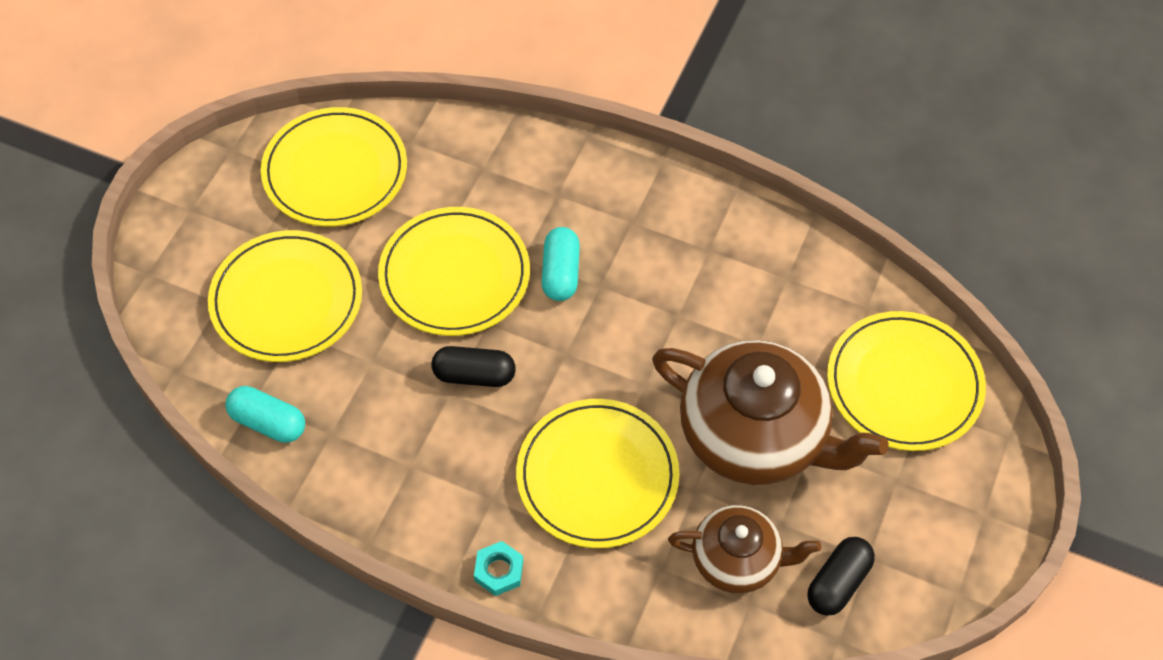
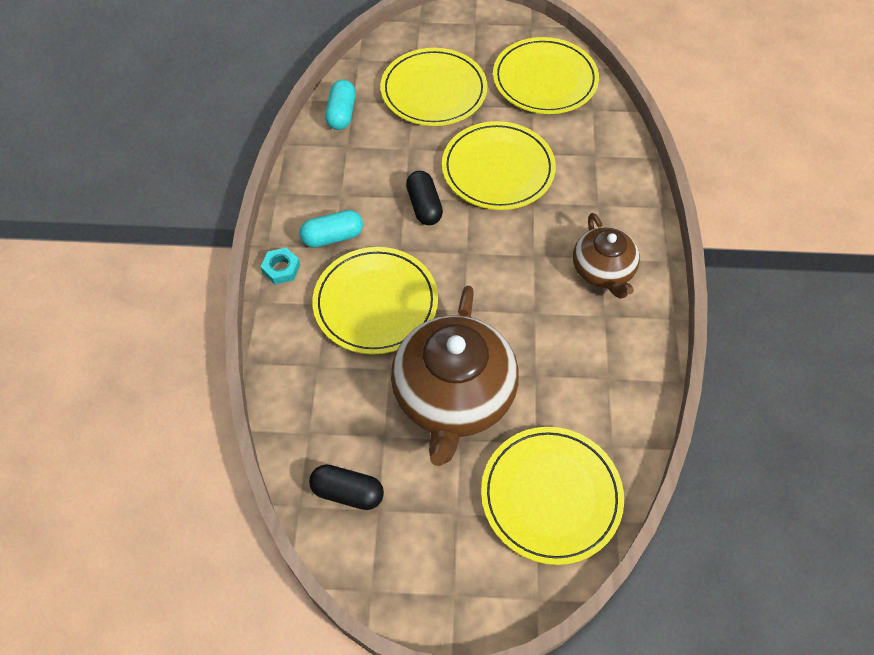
camera: 70 degrees right, 0 degrees up
(560, 273) = (532, 228): turquoise capsule -> turquoise capsule (332, 237)
(737, 559) = (342, 414): brown teapot -> brown teapot (603, 271)

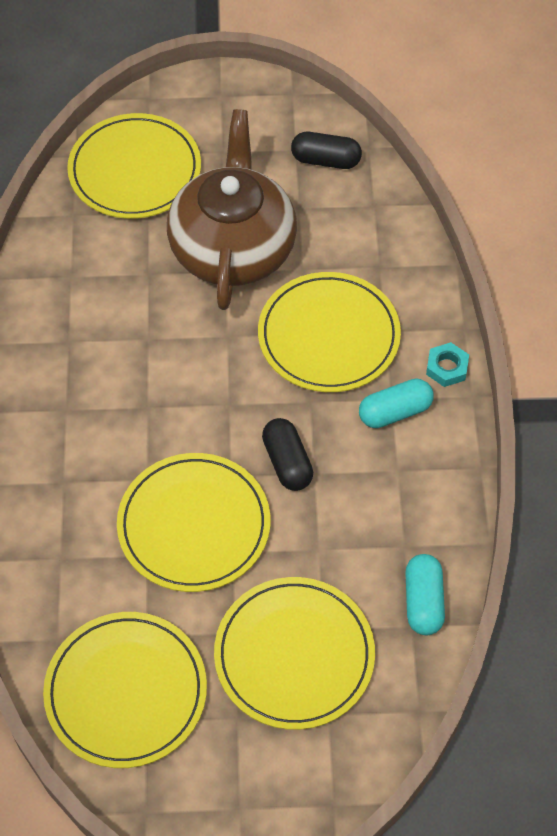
camera: 175 degrees right, 0 degrees up
(603, 271) = (65, 393): brown teapot -> none

